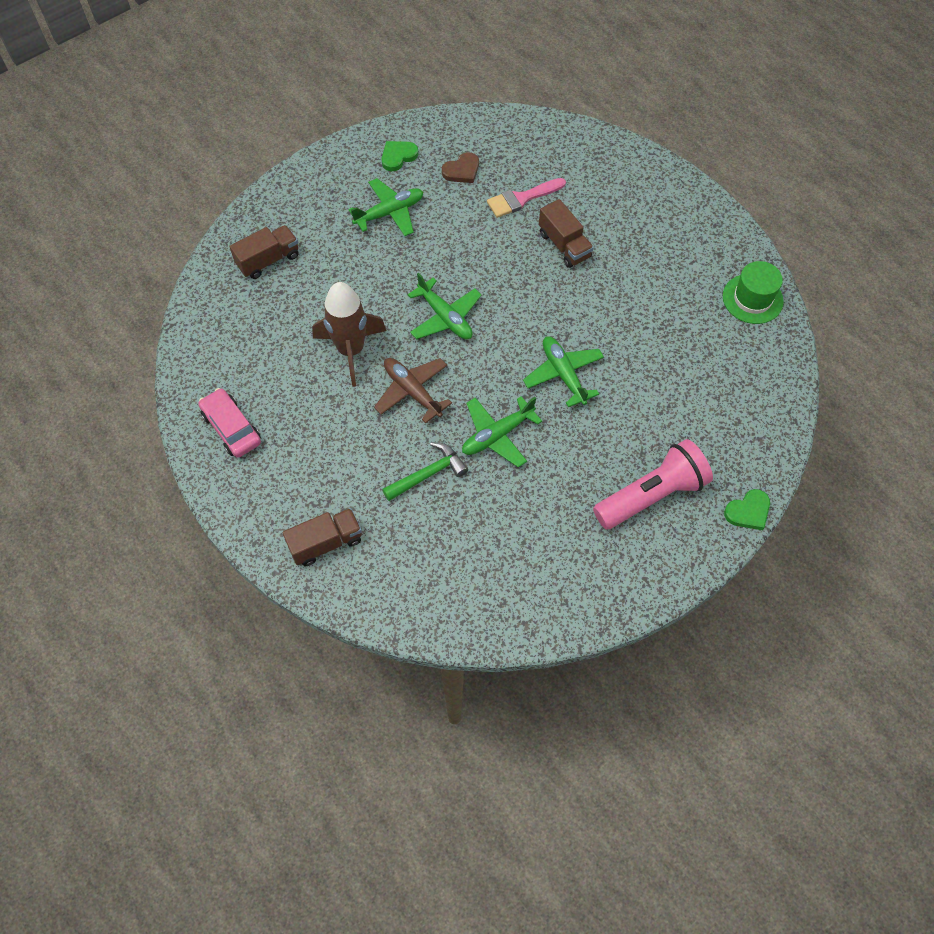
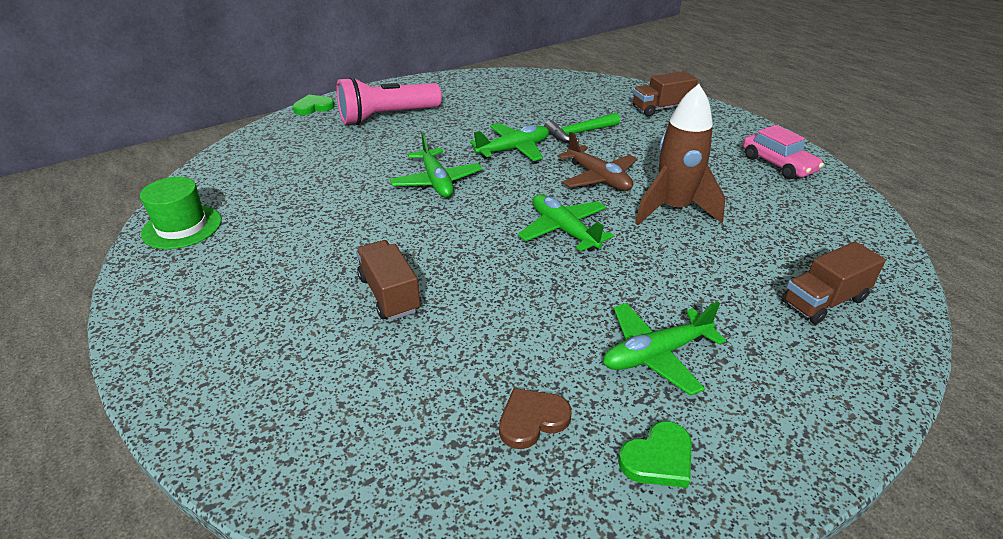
camera: 175 degrees left, 25 degrees down
(521, 198) = (433, 362): pink brush -> none

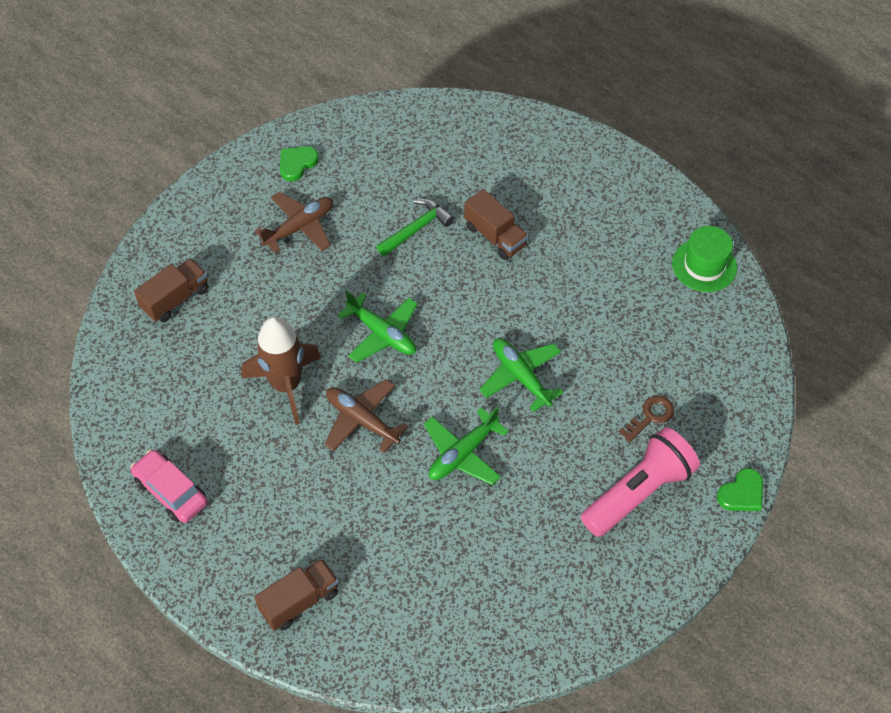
camera: 165 degrees right, 20 degrees up
(343, 146) = (650, 416): none -> brown key
(532, 420) = (369, 170): brown heart -> none
(579, 133) = (397, 507): green hammer -> green hammer (417, 228)
(655, 354) = (299, 227): green plane -> brown plane

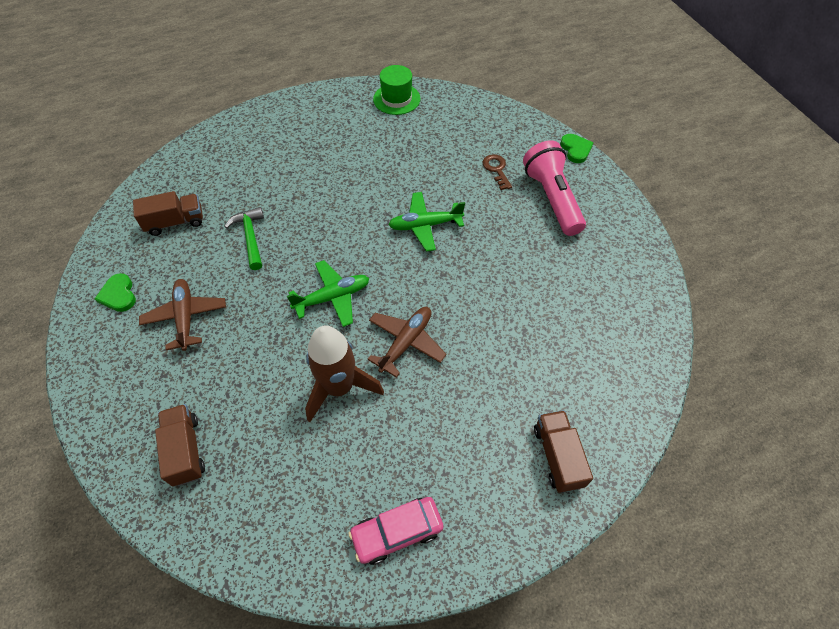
camera: 65 degrees left, 0 degrees up
(362, 420) = (406, 342): brown plane -> brown plane turned 150 degrees clockwise
(463, 453) = (472, 286): green plane -> none
(495, 236) = (294, 193): brown truck -> brown truck (175, 222)

